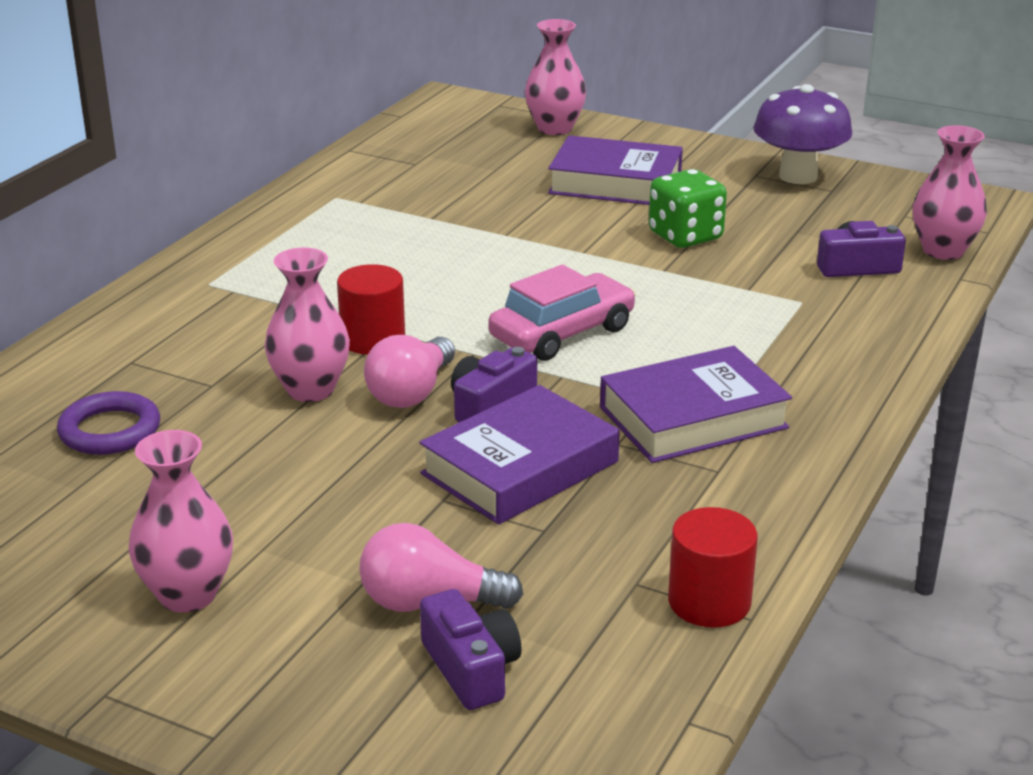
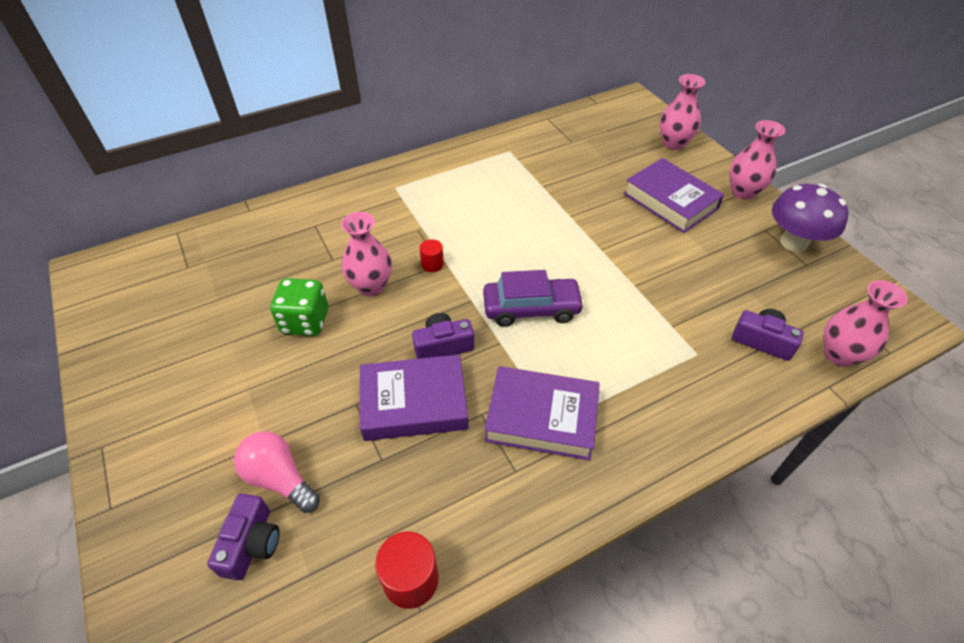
camera: 35 degrees right, 20 degrees up
(110, 430) = (264, 268): purple ring -> none
(188, 595) = (191, 401): pink vase -> pink vase (743, 192)
(373, 339) = (432, 264): red cylinder -> red cylinder, size x0.59
(411, 393) = (414, 314): pink light bulb -> none
(562, 333) = (531, 308): pink car -> purple car
(685, 236) = (673, 263): green dice -> green dice (305, 321)

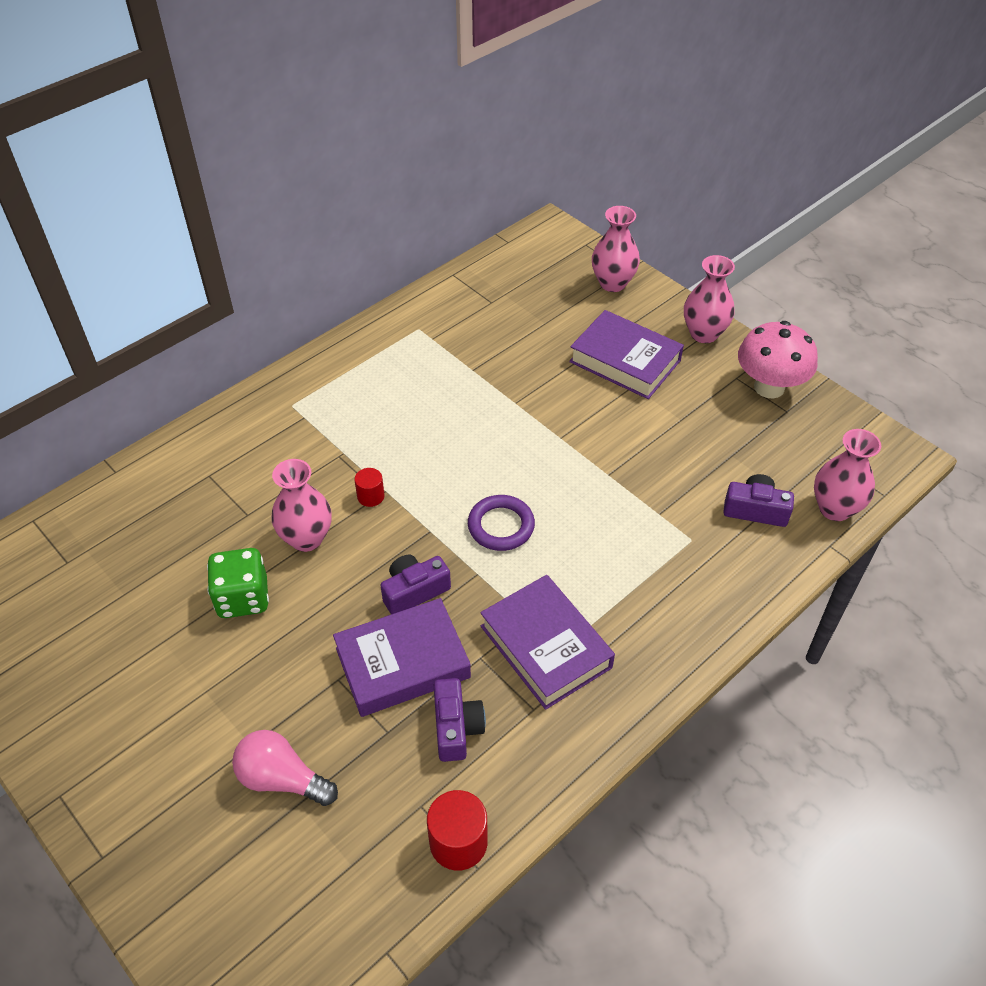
camera: 15 degrees left, 0 degrees up
(251, 543) = (278, 851): purple camera -> purple camera (456, 727)
(531, 308) = (501, 526): purple car -> purple ring
(541, 418) = (545, 647): purple book -> purple book turned 60 degrees clockwise
(793, 242) = (769, 387): purple mushroom -> pink mushroom

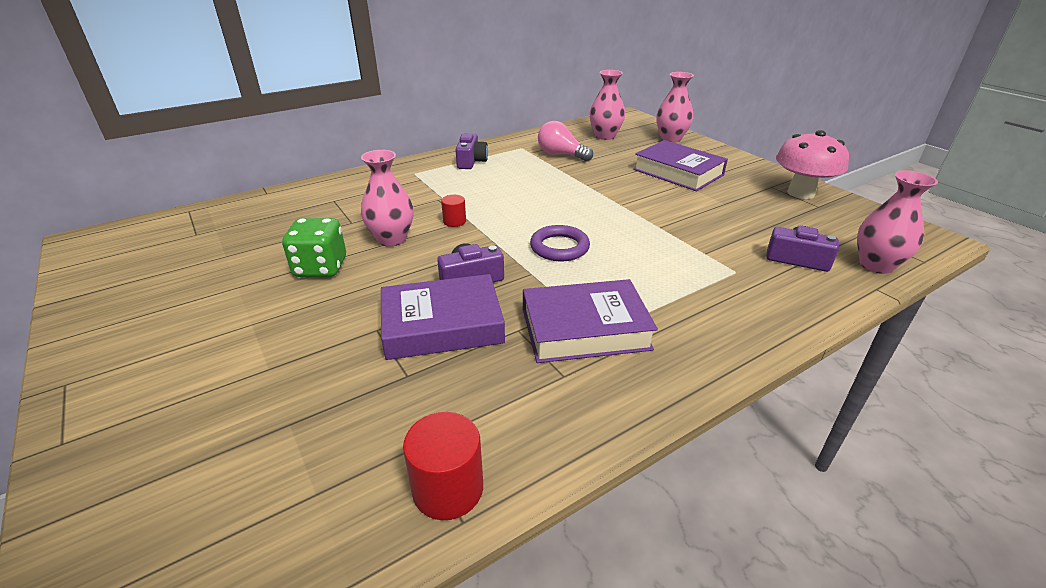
camera: 10 degrees right, 15 degrees down
(282, 779) = (283, 400): pink light bulb -> pink light bulb (561, 155)
(456, 727) = (479, 381): purple camera -> purple camera (471, 161)
(545, 647) = (585, 329): purple book -> purple book turned 75 degrees counterclockwise
(704, 334) = (742, 164): pink vase -> pink vase (605, 136)

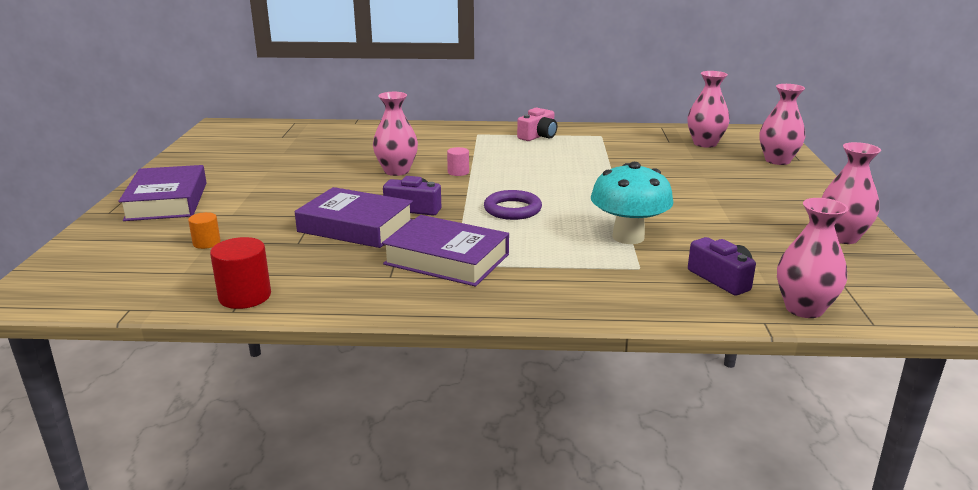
camera: 35 degrees right, 10 degrees down
(289, 428) = (206, 243): none -> orange cylinder
(320, 268) = (328, 174): green dice -> none
(454, 221) = (458, 172): red cylinder -> pink cylinder
(471, 161) = (538, 136): purple camera -> pink camera
(561, 155) = (630, 149): pink light bulb -> none
(678, 172) = (728, 188): purple book -> purple book (166, 201)
(683, 243) = (628, 237): none -> turquoise mushroom
(801, 193) = (842, 237): pink mushroom -> pink vase

